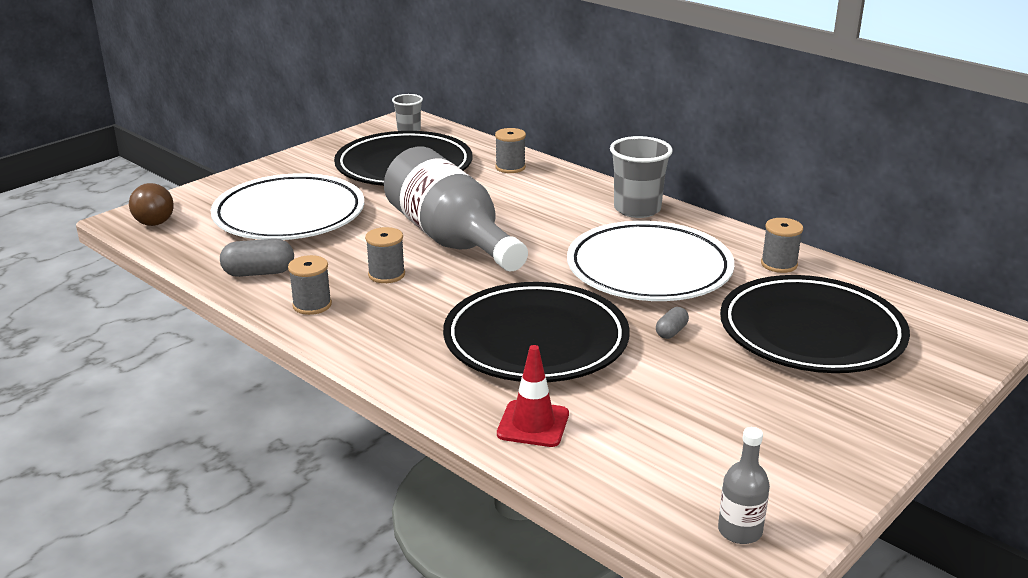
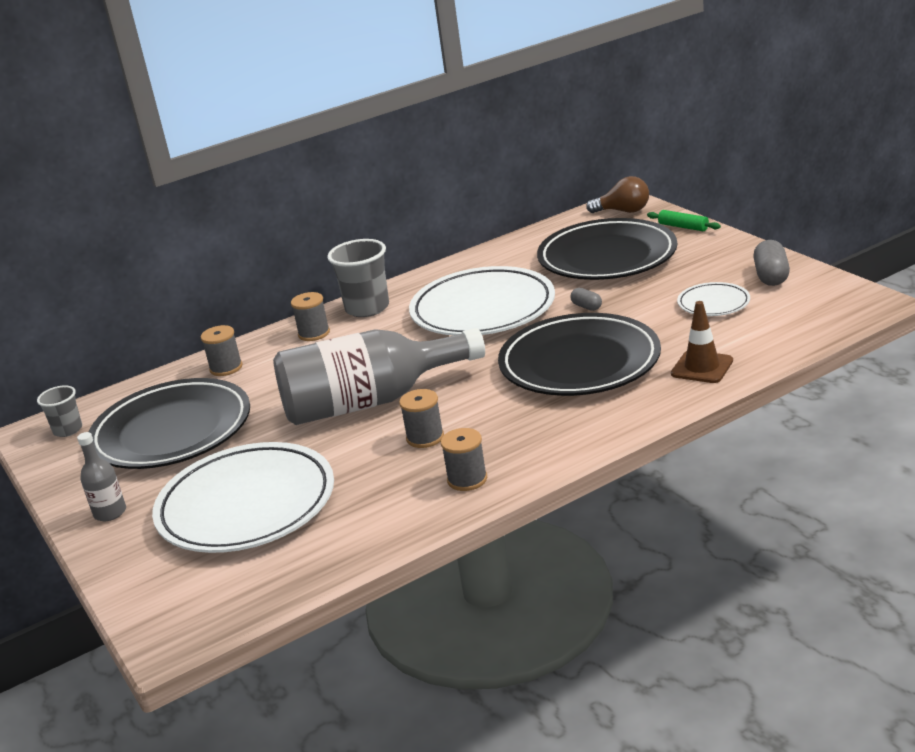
camera: 70 degrees left, 0 degrees up
(156, 219) = (185, 611): brown light bulb -> brown light bulb (623, 211)
(259, 273) = (379, 518): grey capsule -> grey capsule (771, 276)
(533, 424) = (702, 367): red traffic cone -> brown traffic cone
(704, 423) = (713, 303): none -> white plate
(740, 531) = (835, 301): grey bottle -> grey bottle (110, 512)
(779, 264) = (501, 259): grey spool -> grey spool (314, 333)
(934, 383) = (683, 227): none -> green rolling pin

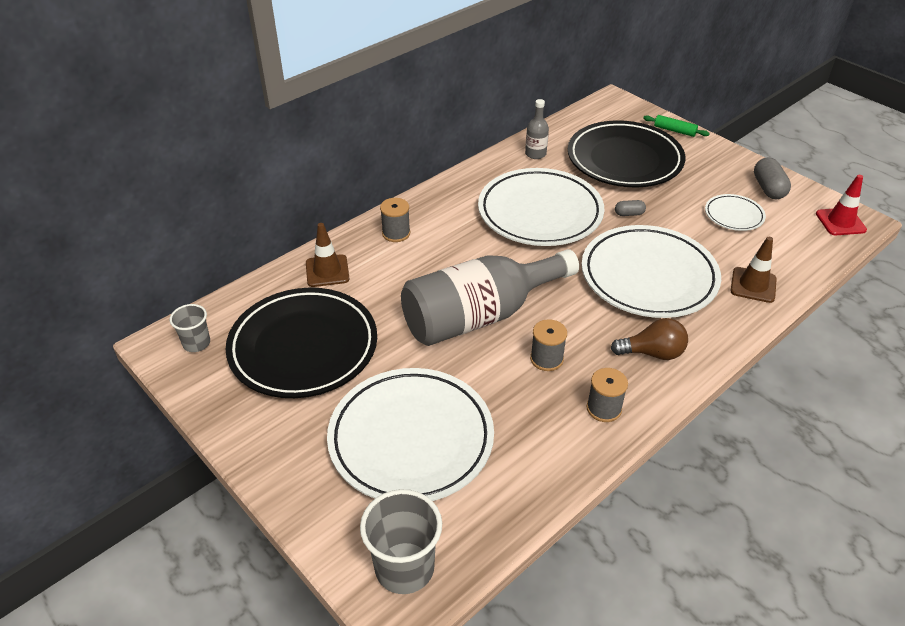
camera: 15 degrees left, 15 degrees up
(110, 512) = (278, 448): grey bottle -> grey bottle (535, 154)
(226, 368) = (327, 271): grey spool -> brown traffic cone
(367, 308) = (434, 206): grey cup -> grey cup (404, 568)
(579, 363) = (648, 276): black plate -> white plate
(586, 307) = (629, 214): grey capsule -> grey capsule turned 45 degrees counterclockwise
(623, 211) = (617, 110): brown light bulb -> brown light bulb (652, 353)
(846, 305) = (840, 222): none -> red traffic cone

